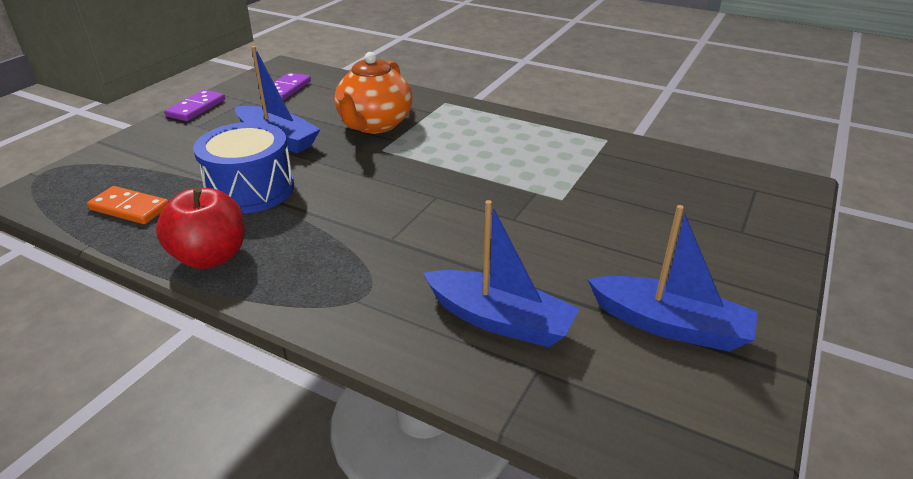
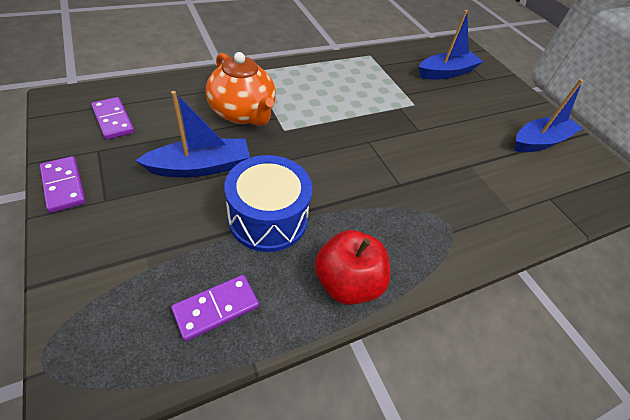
camera: 60 degrees left, 15 degrees up
(129, 208) = (216, 308): orange domino -> purple domino
(500, 320) = (506, 188): blue boat -> blue boat (446, 73)

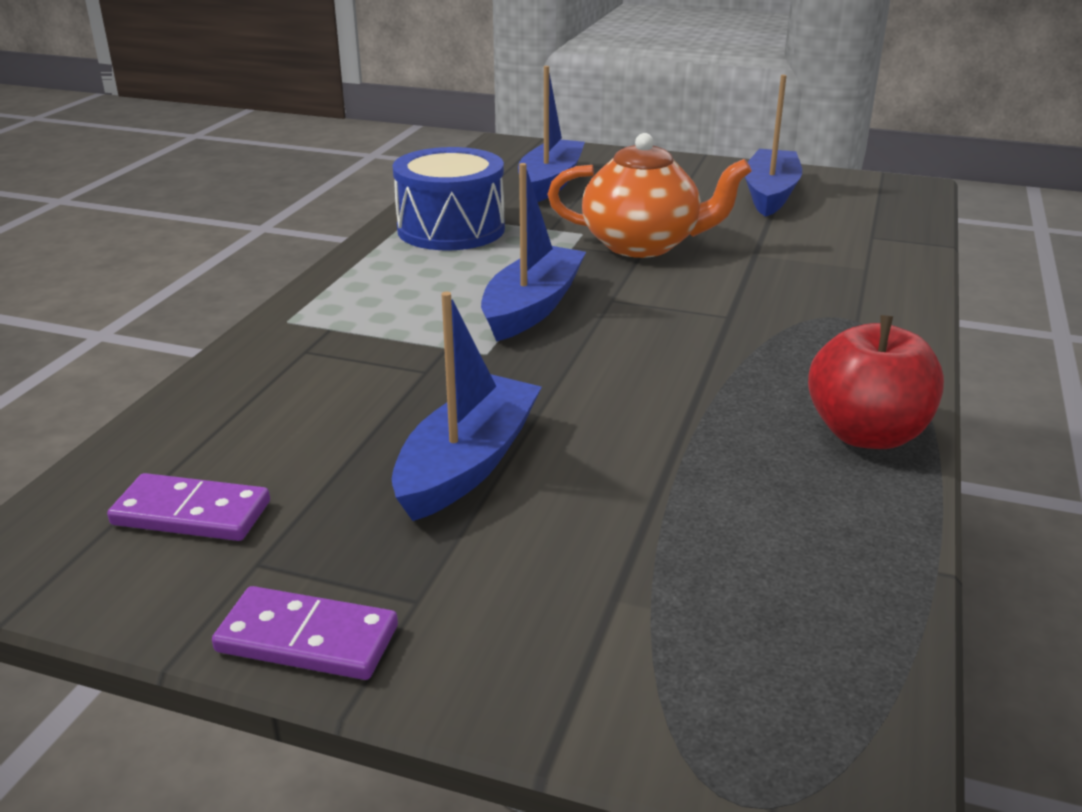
camera: 40 degrees left, 20 degrees down
(216, 308) = (806, 566): purple domino -> none
(243, 113) = (389, 372): orange teapot -> orange teapot (643, 245)
(268, 218) = (669, 447): blue drum -> blue drum (451, 229)
(334, 123) = (532, 307): none -> blue boat

